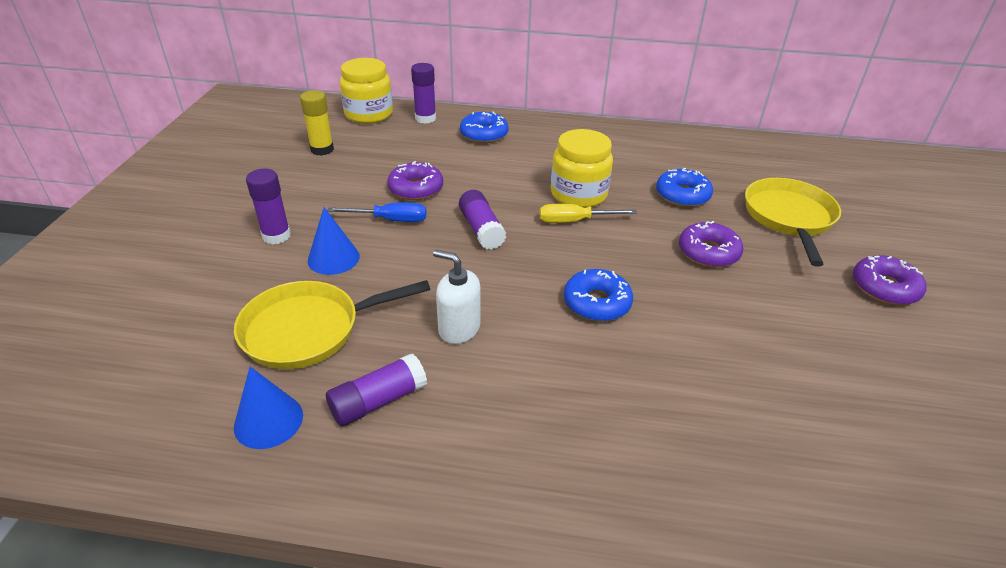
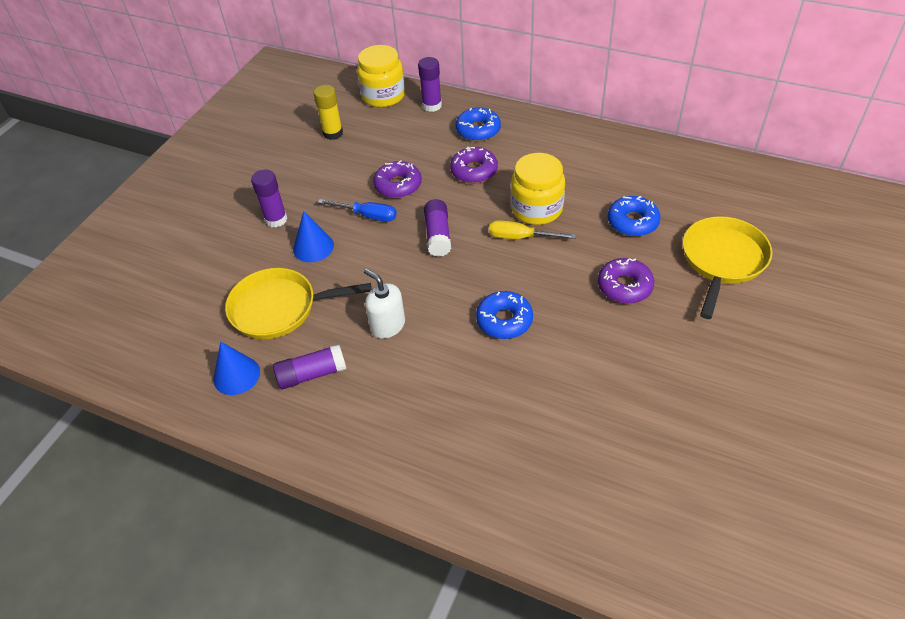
camera: 20 degrees right, 10 degrees up
(884, 288) = (768, 347): purple donut -> purple donut (474, 171)

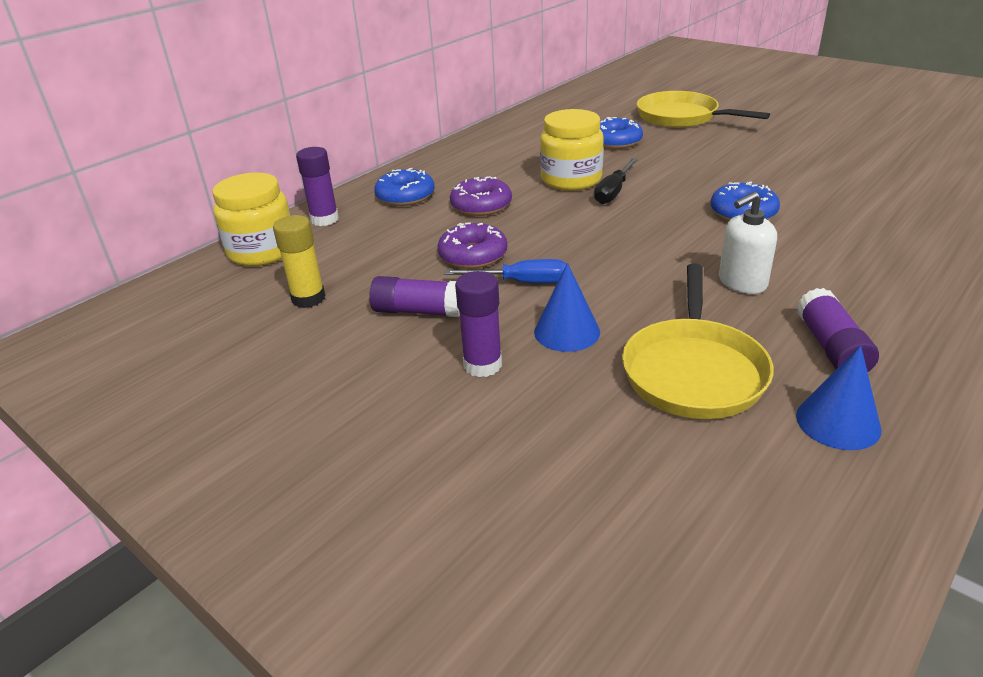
camera: 75 degrees left, 15 degrees down
(367, 215) = (521, 282): blue screwdriver -> blue screwdriver turned 60 degrees clockwise
(438, 235) = (587, 237): purple glue stick -> purple glue stick (419, 311)
(520, 237) = (613, 192): yellow screwdriver -> black screwdriver
(624, 286) = (704, 155): purple donut -> none

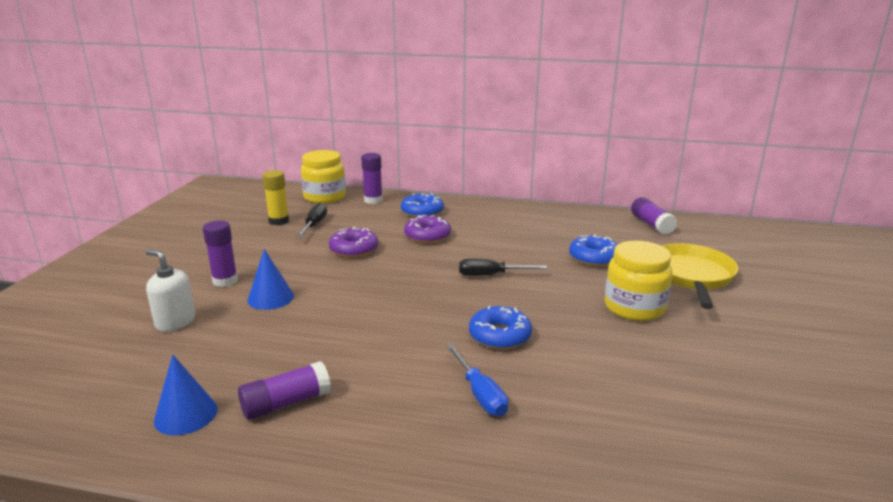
camera: 60 degrees right, 10 degrees down
(358, 272) = (314, 225): none -> black screwdriver
(419, 311) = (277, 251): purple glue stick -> purple glue stick (651, 224)
(521, 282) = (326, 271): blue screwdriver -> blue screwdriver (480, 394)
(571, 180) = (498, 256): yellow jar -> yellow jar (634, 307)
(693, 370) = (237, 349): yellow pan -> none
(742, 283) = (370, 351): white soap dispenser -> white soap dispenser (175, 322)

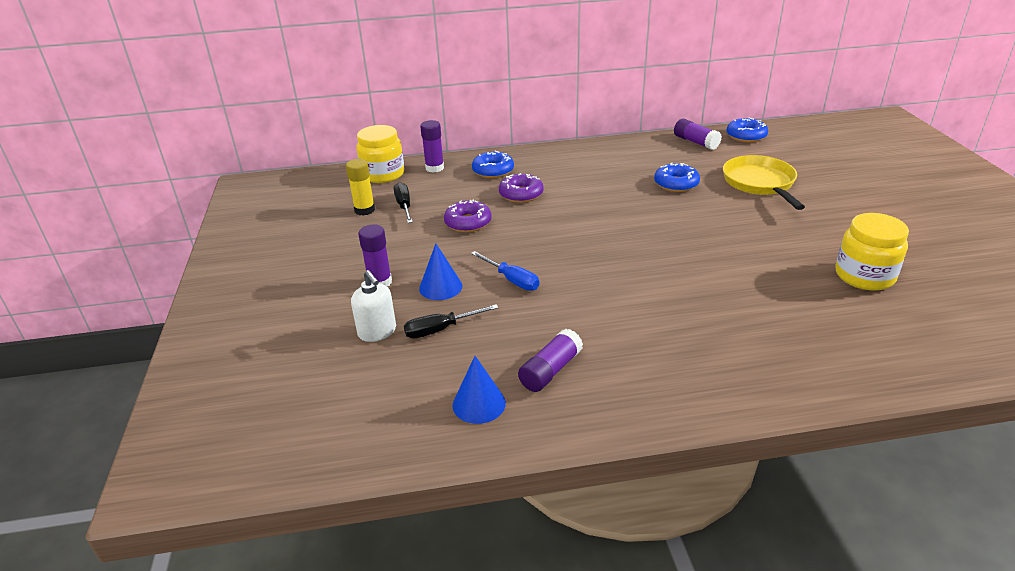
camera: 20 degrees left, 10 degrees up
(175, 322) = (377, 332): white soap dispenser -> white soap dispenser turned 135 degrees counterclockwise
(480, 394) = (688, 320): blue screwdriver -> blue screwdriver (512, 280)
(491, 275) = (609, 219): black screwdriver -> black screwdriver (441, 329)
(499, 336) = (662, 270): blue donut -> blue donut (746, 136)
(634, 307) = (740, 220): yellow jar -> yellow jar (864, 276)

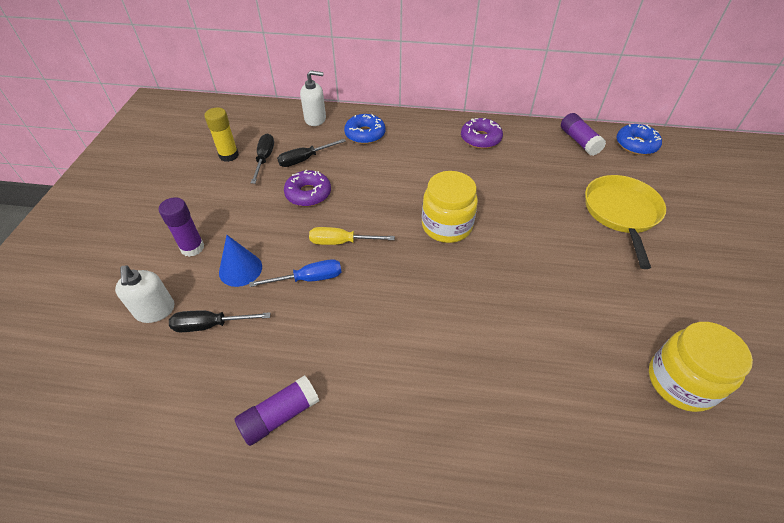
camera: 15 degrees right, 15 degrees up
(383, 174) = (267, 116): yellow jar -> yellow jar (446, 226)
(434, 168) = (315, 119): purple glue stick -> white soap dispenser
(446, 199) = (305, 159): none -> black screwdriver
(479, 404) = (190, 439): blue cone -> none
(512, 280) = (308, 279): blue screwdriver -> blue screwdriver turned 75 degrees counterclockwise
(521, 194) = (375, 170): purple donut -> purple donut (480, 139)
(525, 249) = (341, 242): none -> yellow screwdriver
(676, 184) = (532, 192): blue donut -> none

